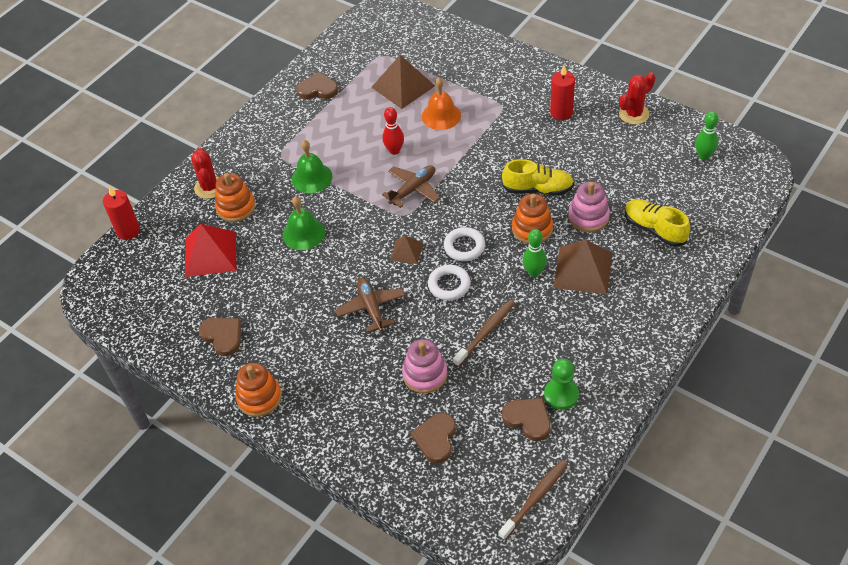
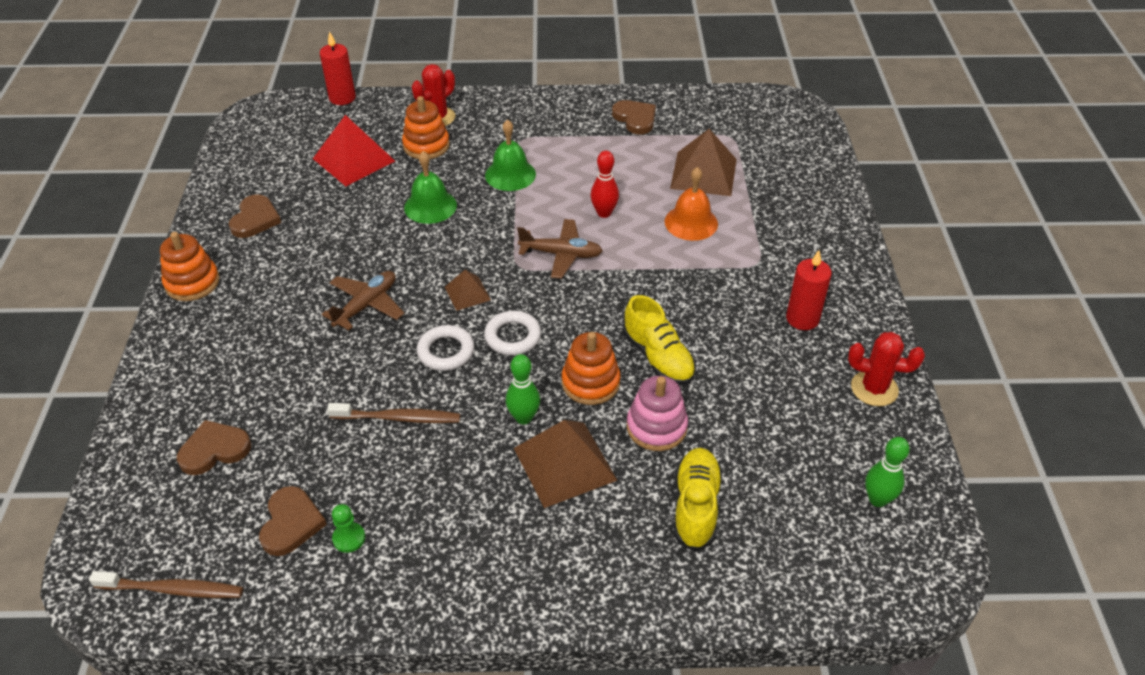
camera: 50 degrees right, 5 degrees down
(425, 374) = (301, 395): pink stacking toy -> none
(561, 394) = (349, 538): green pawn -> green pawn, size x0.65

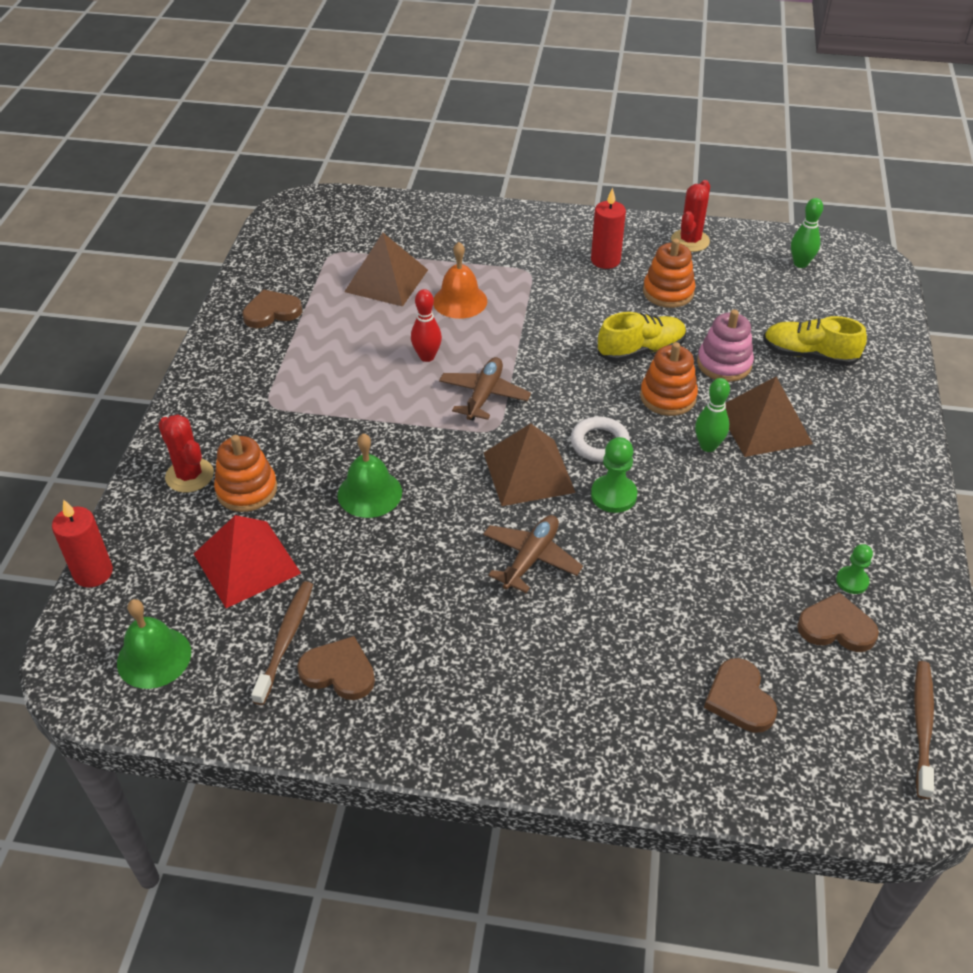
camera: 80 degrees left, 0 degrees up
(192, 283) = (452, 739): orange stacking toy -> orange stacking toy (668, 292)
(366, 305) = (531, 558): brown plane -> brown plane turned 75 degrees clockwise
(398, 418) = (703, 538): brown toothbrush -> brown toothbrush (285, 640)
(446, 351) = (613, 495): white ring -> green pawn
(467, 293) = (528, 472): brown pyramid -> brown pyramid, size x1.86
(510, 174) = (334, 420): green bell -> green bell (154, 657)

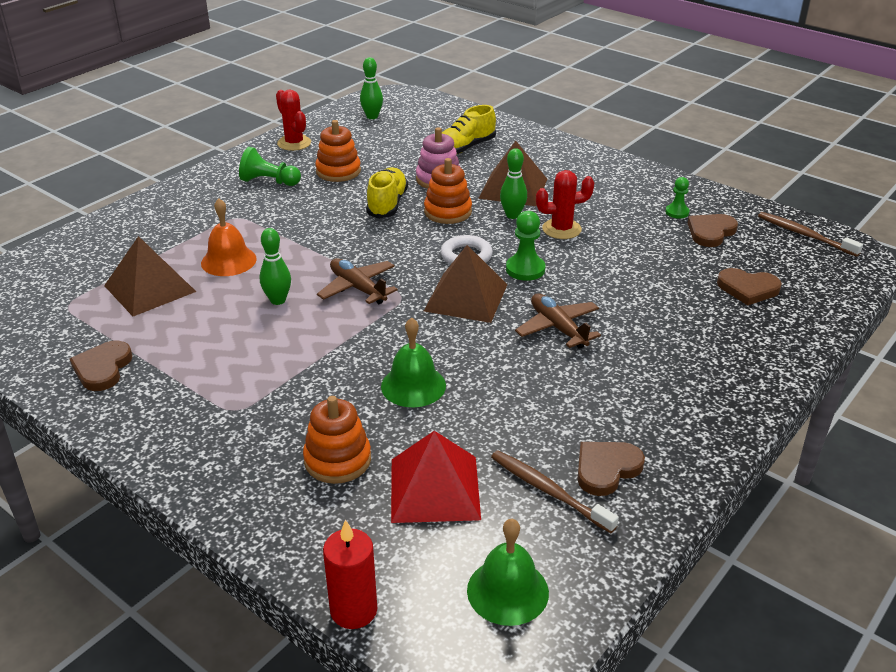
camera: 60 degrees left, 10 degrees down
(189, 475) = (279, 494): red cactus -> red cactus (561, 229)
(427, 357) = (278, 300): red bowling pin -> green bowling pin
(605, 260) = (269, 182): red candle -> green pawn

